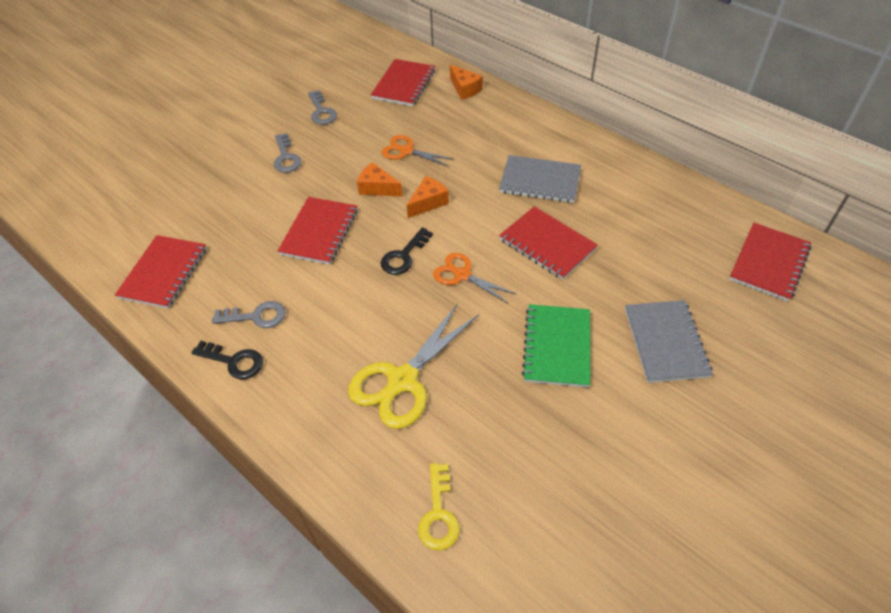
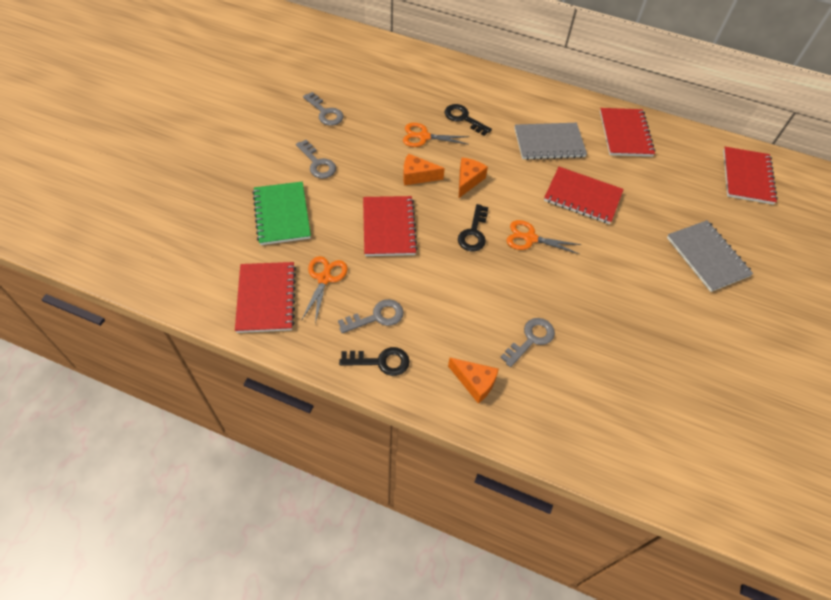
camera: 25 degrees left, 5 degrees up
(228, 267) = (324, 278): none -> orange scissors
(403, 380) = (531, 339): yellow scissors -> grey key
(404, 84) = (386, 73): red notebook -> red notebook (625, 134)
(438, 514) = (615, 437): yellow key -> none
(459, 140) = (463, 118): none -> black key
(465, 89) = (443, 69): orange cheese -> orange cheese (475, 382)
(557, 347) = (632, 280): green notebook -> green notebook (282, 214)

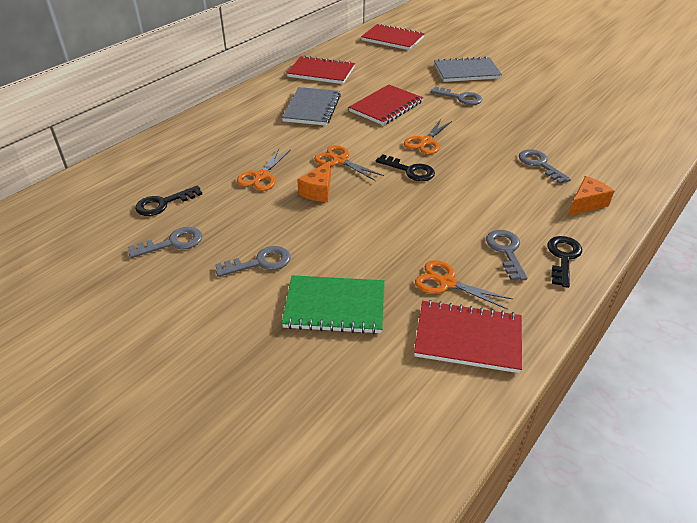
camera: 70 degrees left, 15 degrees down
(389, 227) = (385, 222): red notebook -> none
(463, 118) = (249, 147): black key -> black key (163, 203)
(468, 181) = (339, 161): orange cheese -> orange scissors
(638, 257) = (460, 98): none -> grey key

